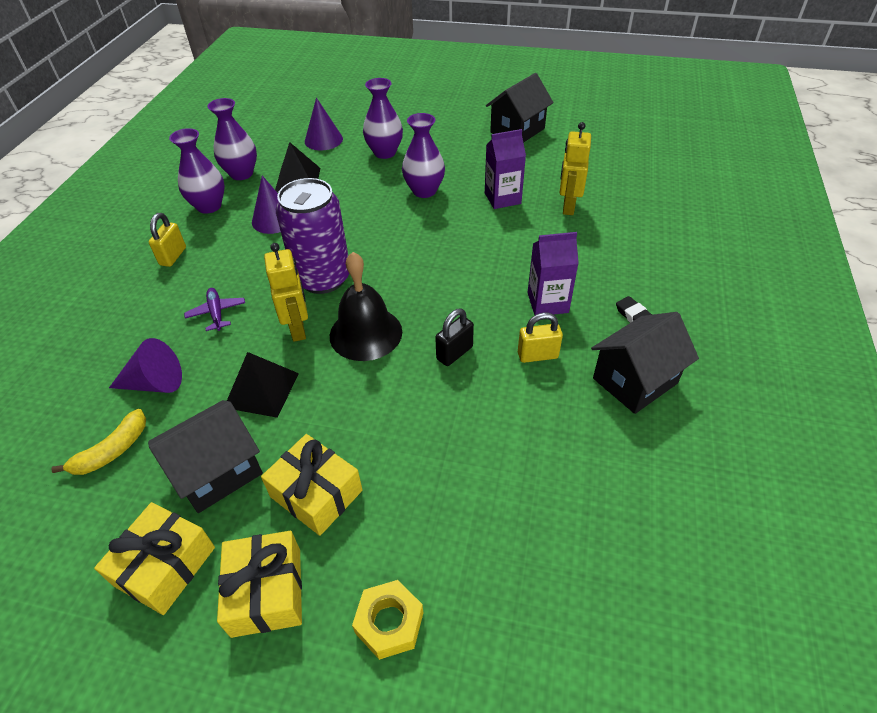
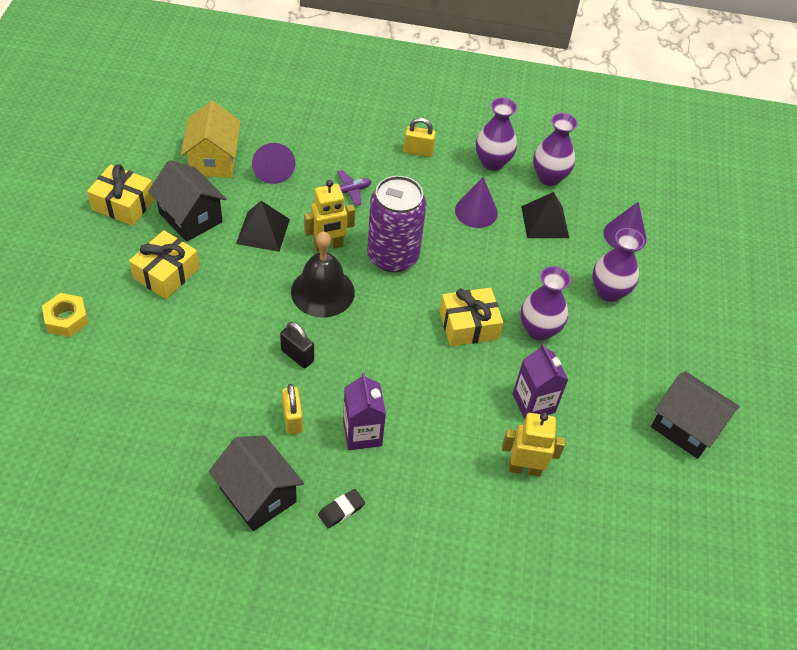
camera: 80 degrees right, 5 degrees up
(112, 451) = (214, 160): yellow banana -> yellow house
(266, 591) = (98, 255): yellow gift -> yellow gift (468, 325)

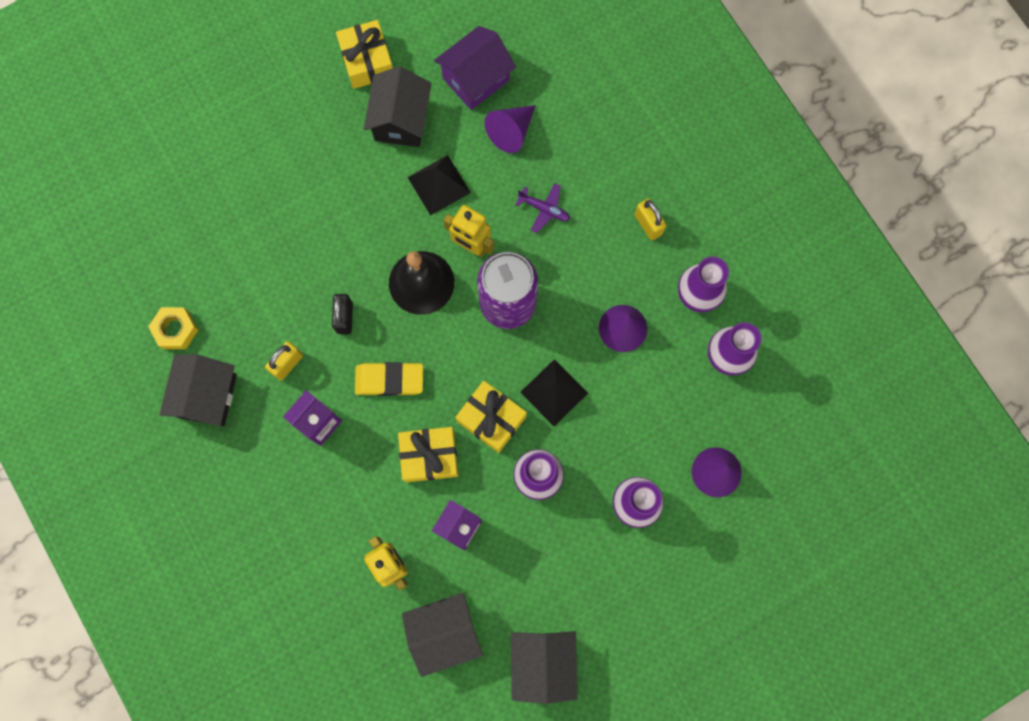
camera: 55 degrees right, 25 degrees up
(66, 319) = (230, 132): yellow nut -> yellow nut (175, 330)
(166, 273) = (332, 156): yellow gift -> yellow gift (429, 456)
(214, 160) = (476, 79): yellow house -> purple house
(341, 510) = (244, 462): black eraser -> none
(376, 363) = (389, 380): none -> yellow eraser
(545, 222) = (667, 393): black pyramid -> black pyramid (554, 392)
(610, 473) = (444, 632): none -> black house

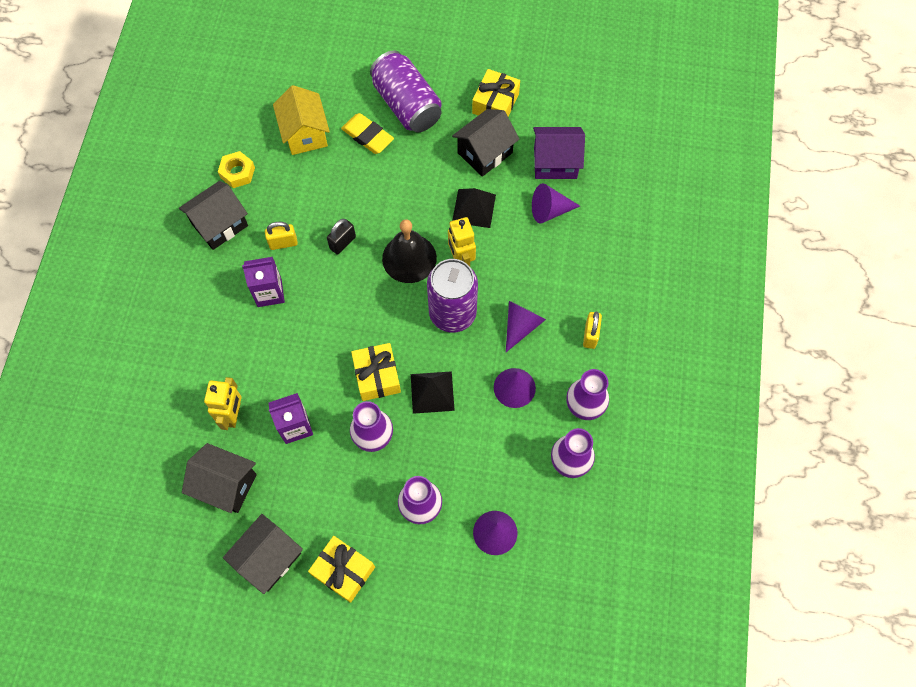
camera: 40 degrees right, 10 degrees down
(207, 237) = (305, 134): none -> yellow house
(282, 128) = (407, 105): none -> purple can
(389, 380) = (335, 301): yellow eraser -> yellow eraser (367, 136)
(429, 456) = (317, 367): yellow gift -> yellow gift (343, 571)
(544, 209) = (529, 273): purple plane -> none
(579, 265) = (521, 326): none -> purple cone

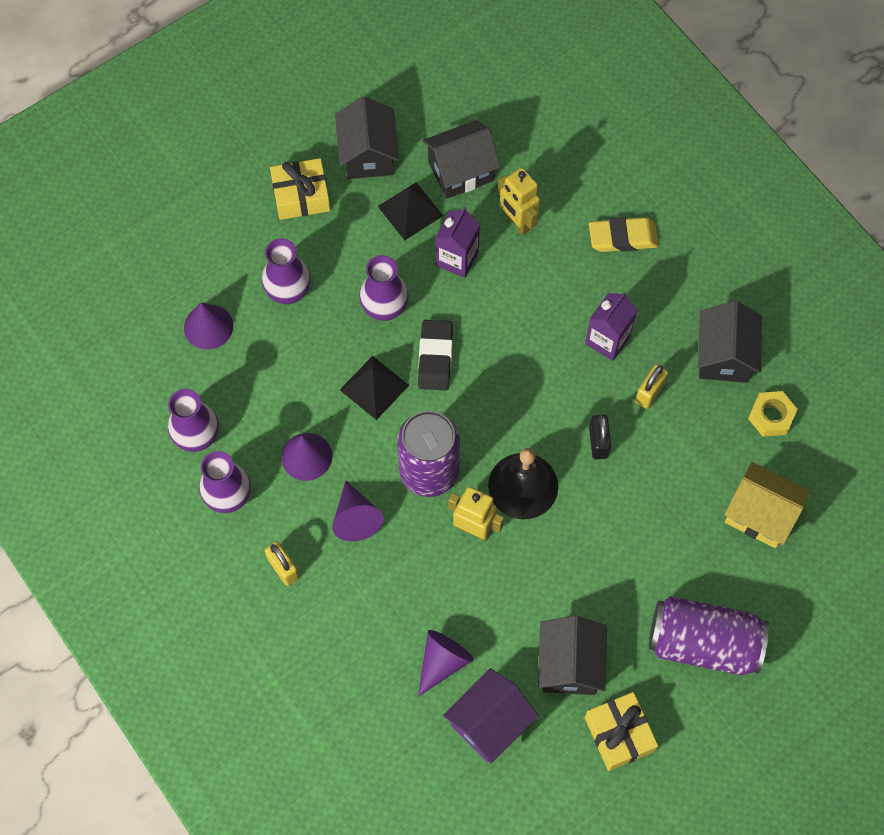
camera: 135 degrees right, 0 degrees up
(367, 136) = (700, 570): yellow eraser -> yellow eraser (623, 237)
(377, 376) = (435, 357): yellow gift -> black eraser
(474, 208) = (517, 593): black pyramid -> black pyramid (410, 211)

